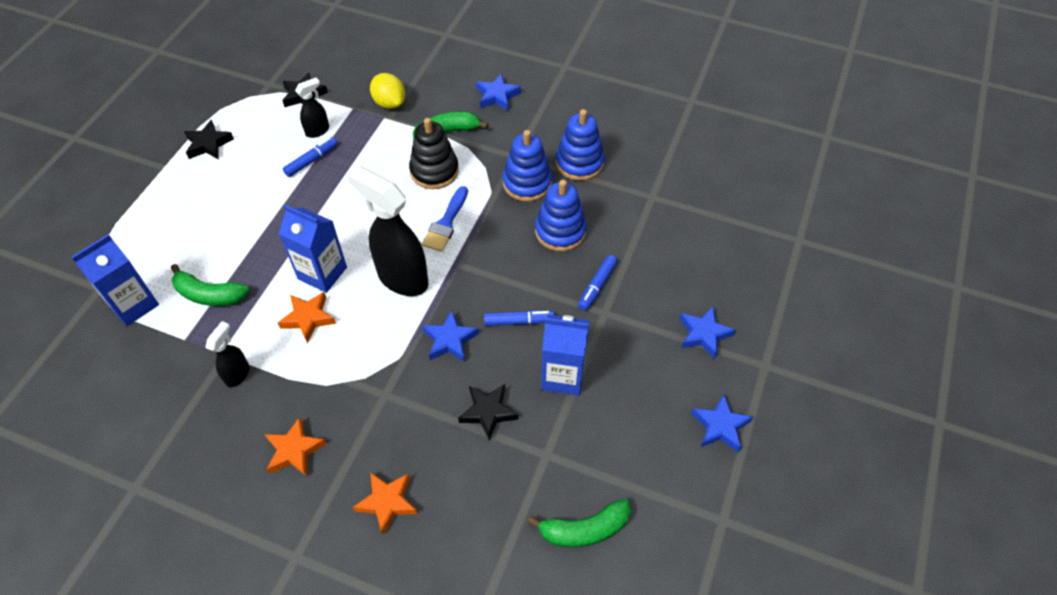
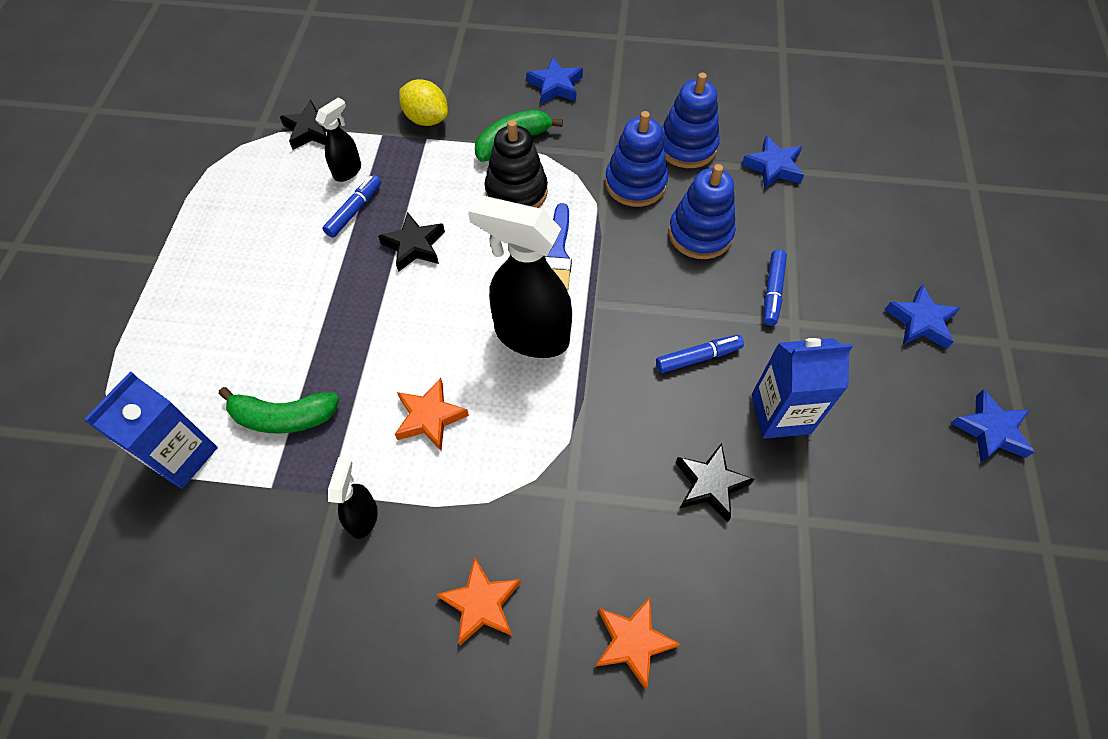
camera: 15 degrees left, 5 degrees up
(208, 144) = (208, 217): black star -> black star (414, 246)
(322, 273) = (425, 353): blue carton -> none
(450, 340) = (623, 402): blue star -> blue star (773, 167)
(584, 529) = (893, 607): green banana -> none

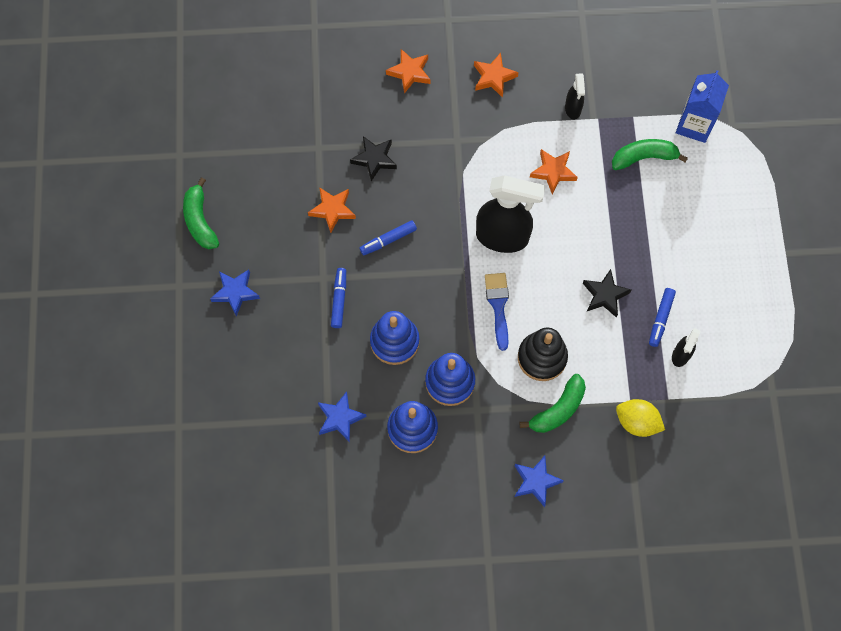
camera: 170 degrees right, 10 degrees up
(312, 130) = (727, 393): black star -> none
(780, 414) = (332, 210): blue carton -> orange star
(990, 430) = (200, 220): blue star -> green banana

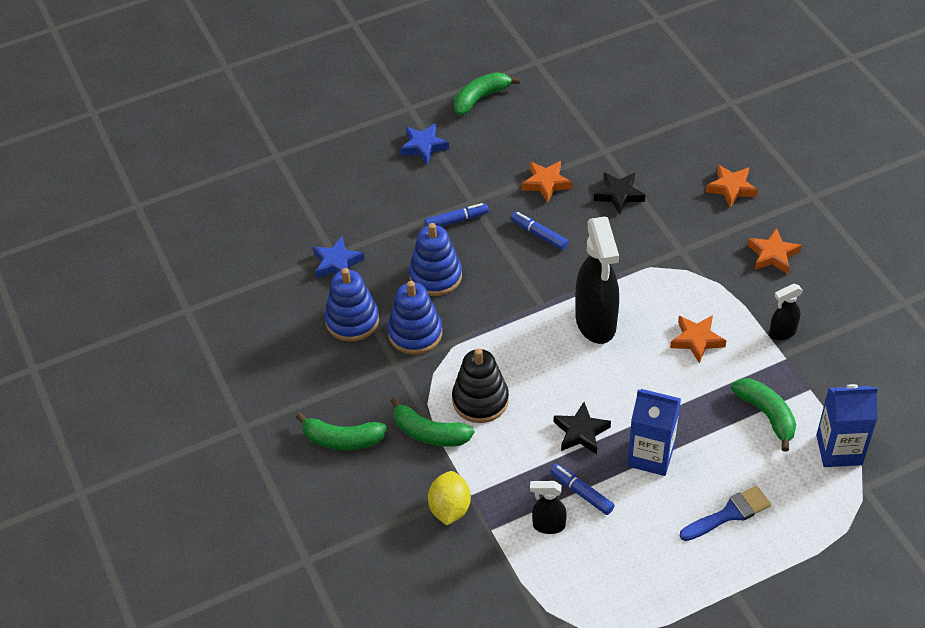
camera: 70 degrees right, 20 degrees down
(498, 305) = (518, 344): blue brush -> blue brush (729, 514)
(536, 481) = (342, 439): blue star -> green banana
(647, 255) = (651, 455): none -> blue carton
(660, 319) = (581, 492): blue marker -> blue marker turned 45 degrees clockwise

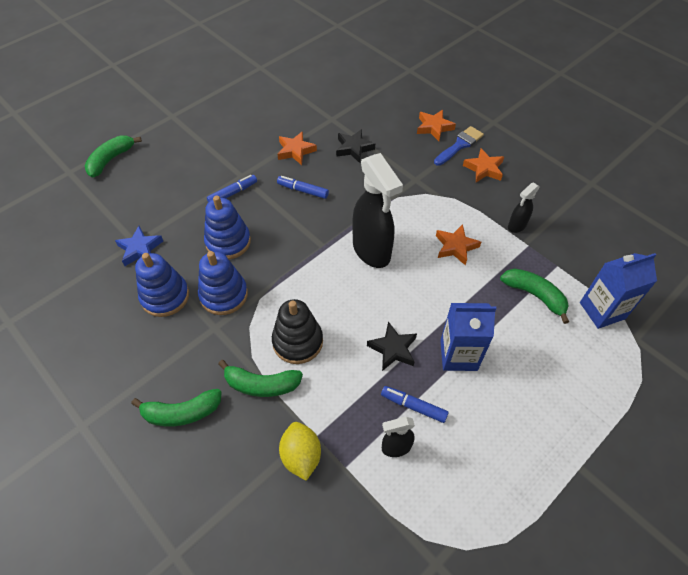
camera: 20 degrees left, 5 degrees up
(423, 146) = (190, 142): blue star -> none
(480, 98) = (226, 99): green banana -> green banana (111, 160)
(729, 514) = (543, 391): blue brush -> blue brush (460, 145)

